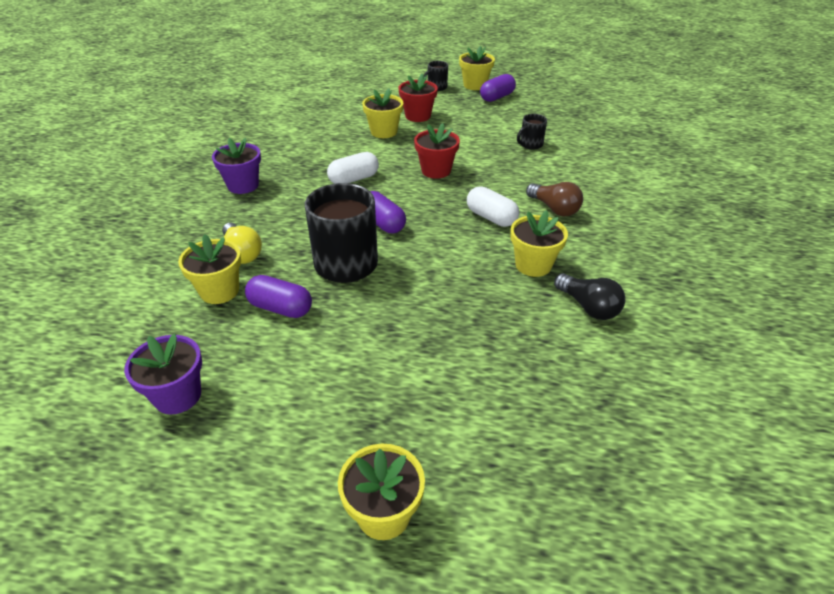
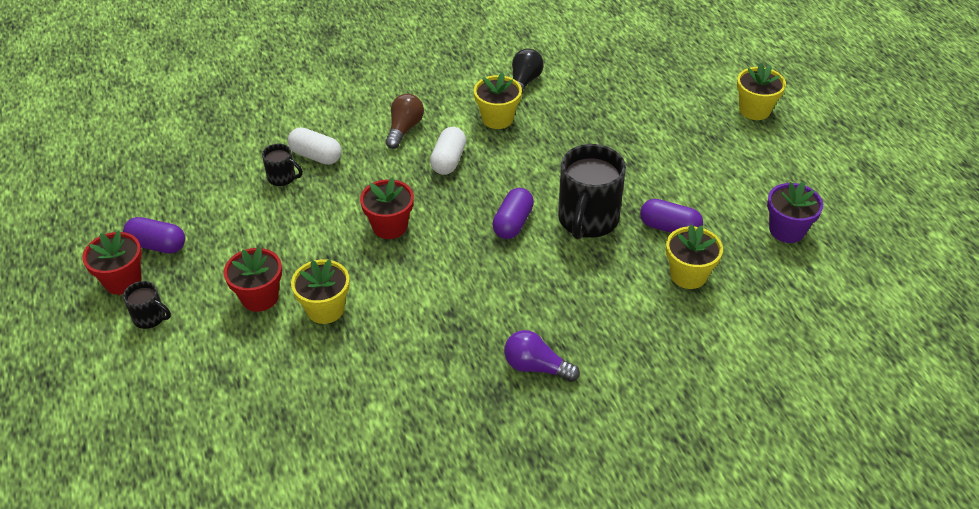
camera: 120 degrees left, 5 degrees up
(242, 253) = (635, 292): yellow light bulb -> none
(243, 185) = (536, 367): purple flower pot -> purple light bulb
(280, 308) = (669, 228): purple capsule -> purple capsule turned 60 degrees counterclockwise
(354, 179) = (453, 281): white capsule -> white capsule (316, 156)
(475, 85) = (123, 280): yellow flower pot -> red flower pot

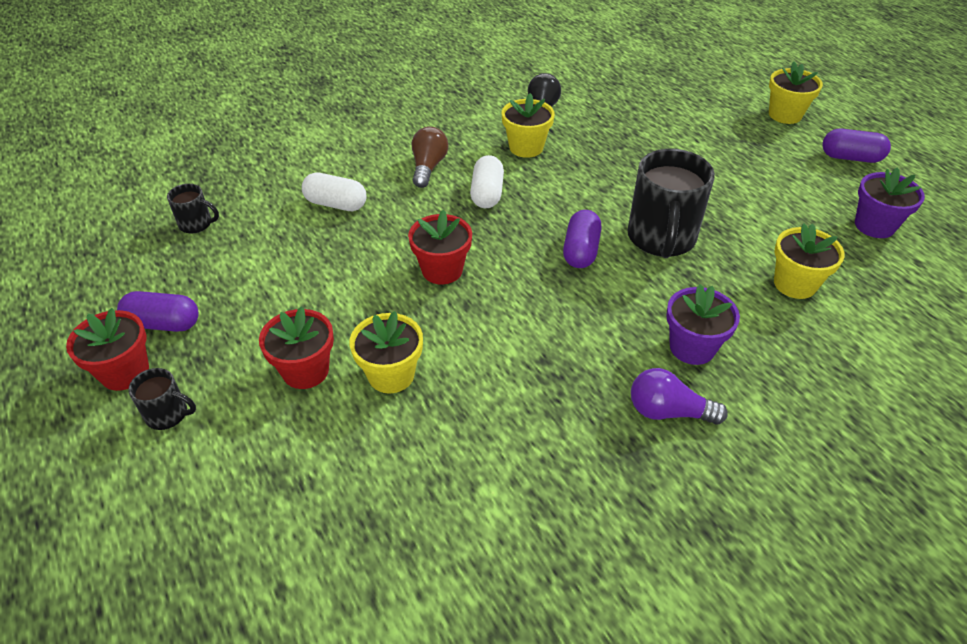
camera: 10 degrees left, 0 degrees up
(282, 178) = (302, 231): black mug -> black mug (197, 224)
(576, 318) = (692, 347): none -> purple flower pot
(669, 228) = (752, 237): purple capsule -> purple capsule (850, 157)

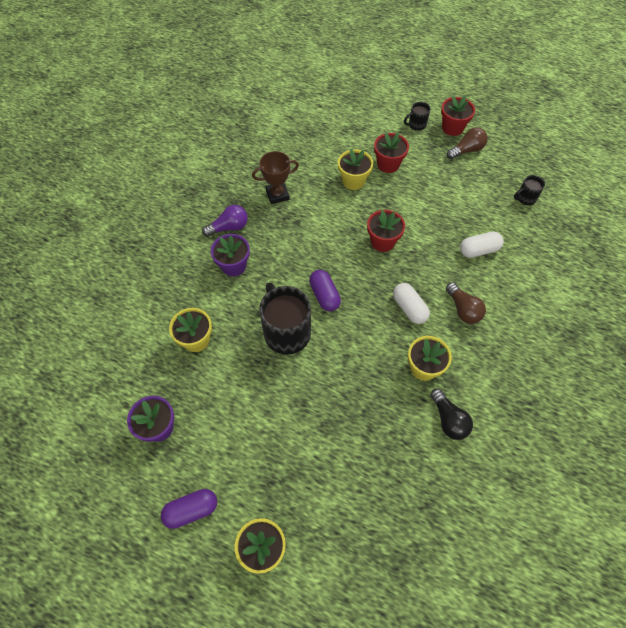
camera: 145 degrees right, 15 degrees up
(163, 324) = (466, 150): purple capsule -> brown light bulb
(542, 424) = (277, 195): none -> brown trophy

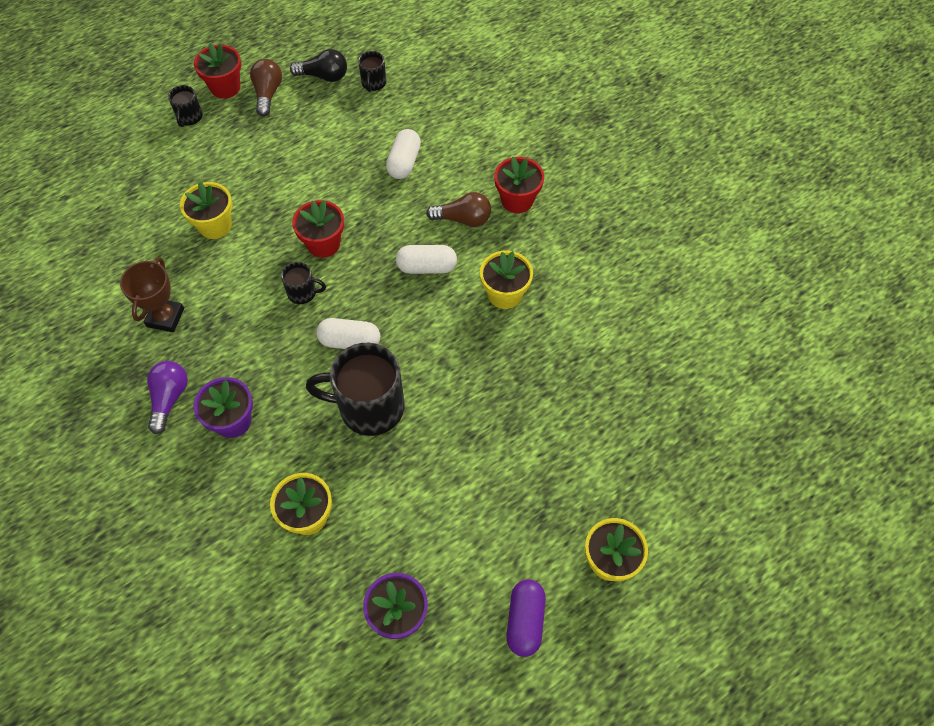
camera: 60 degrees left, 0 degrees up
(324, 295) = (350, 341): purple capsule -> white capsule
(340, 251) = (303, 293): none -> black mug
(388, 164) = (221, 178): red flower pot -> red flower pot (517, 200)
(448, 420) = (574, 305): black light bulb -> black light bulb (324, 76)

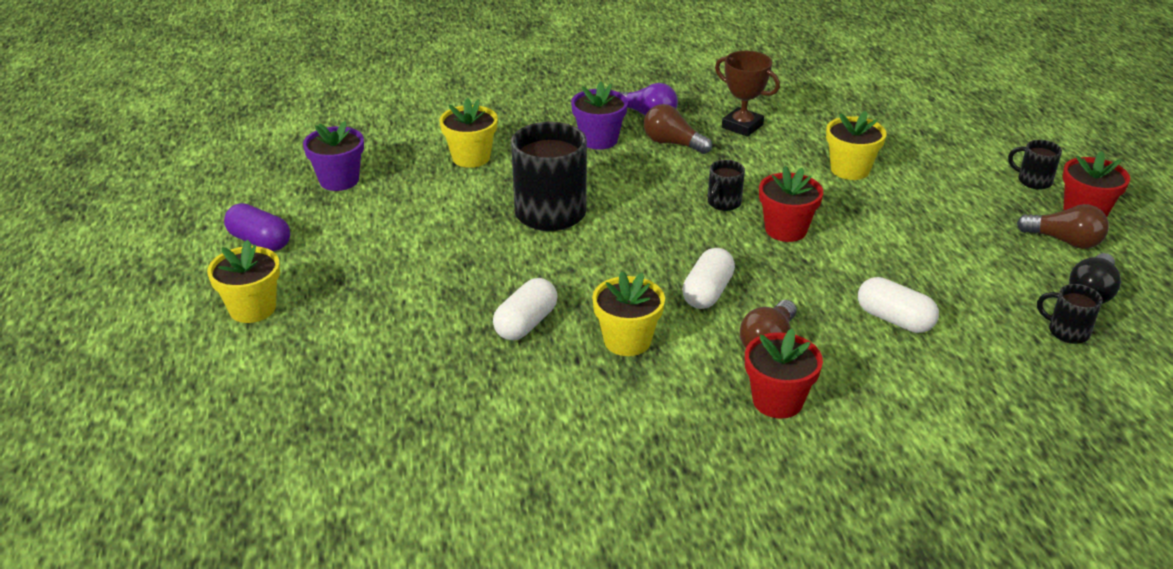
camera: 115 degrees right, 25 degrees down
(218, 360) = (672, 143): none -> brown light bulb
(350, 341) = (639, 218): white capsule -> white capsule (526, 323)

